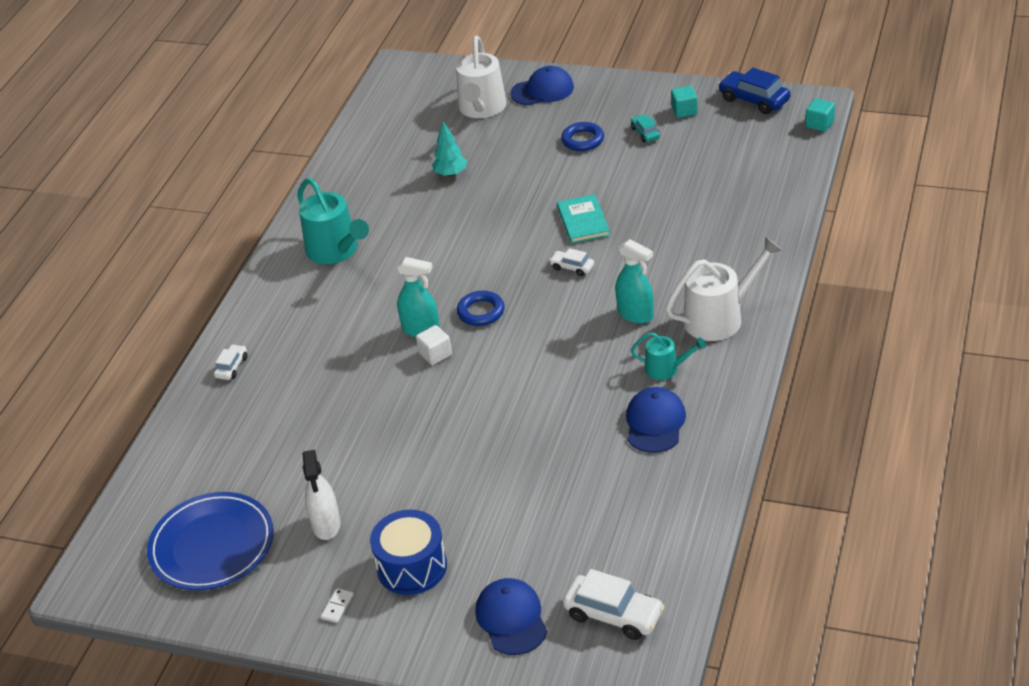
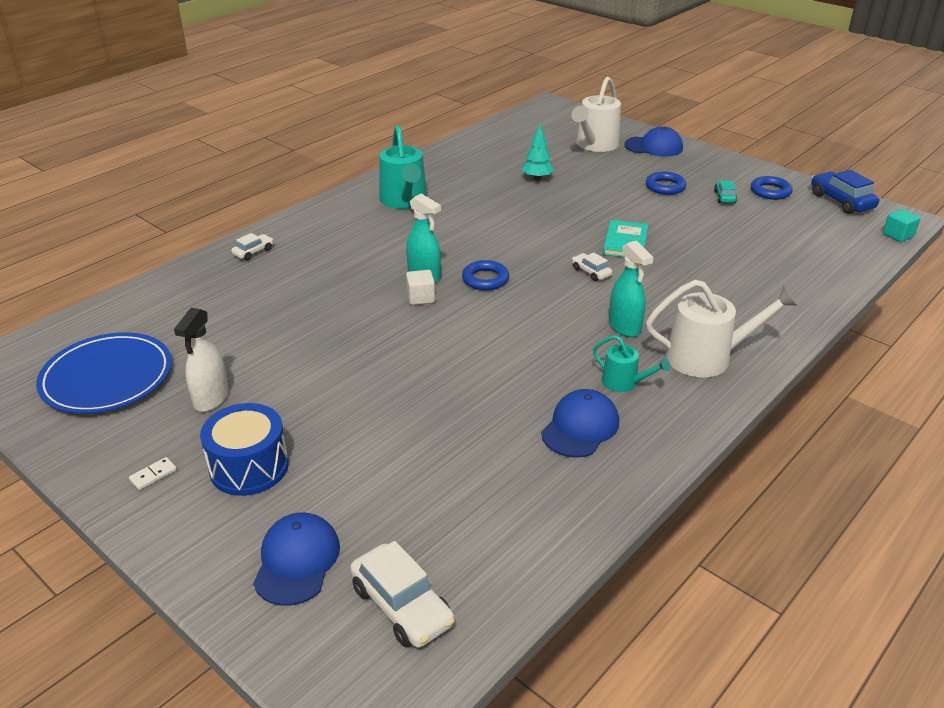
camera: 20 degrees right, 5 degrees down
(684, 111) = (770, 191): turquoise cube -> blue ring

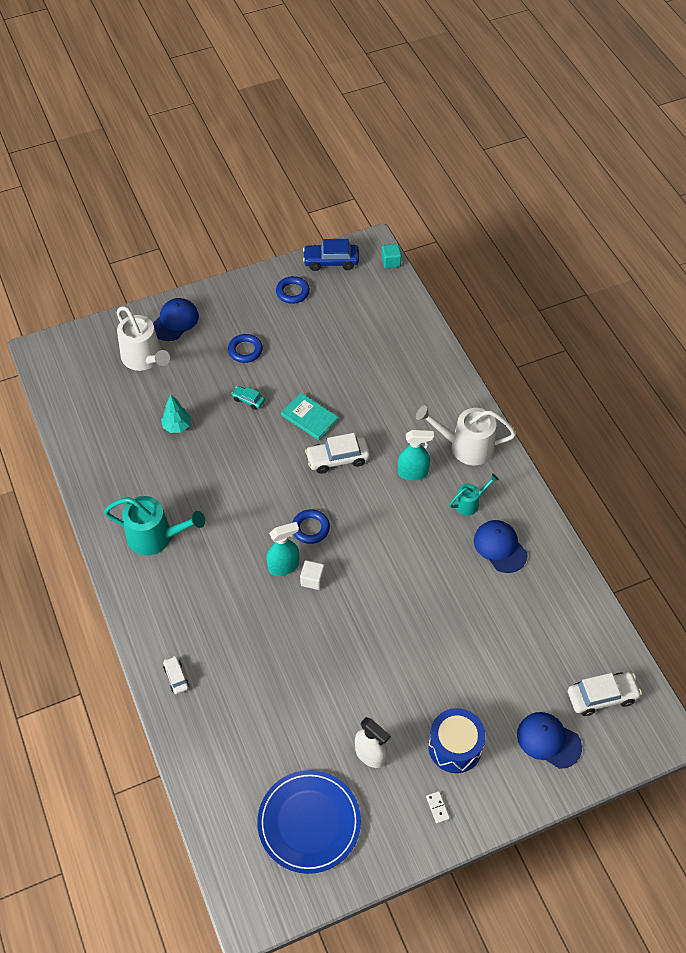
camera: 65 degrees left, 20 degrees up
(591, 272) = (337, 459): white car -> white car, size x1.80
(706, 357) = (466, 446): white watering can -> white watering can turned 105 degrees counterclockwise
(724, 197) = (283, 323): turquoise car -> turquoise car (248, 400)

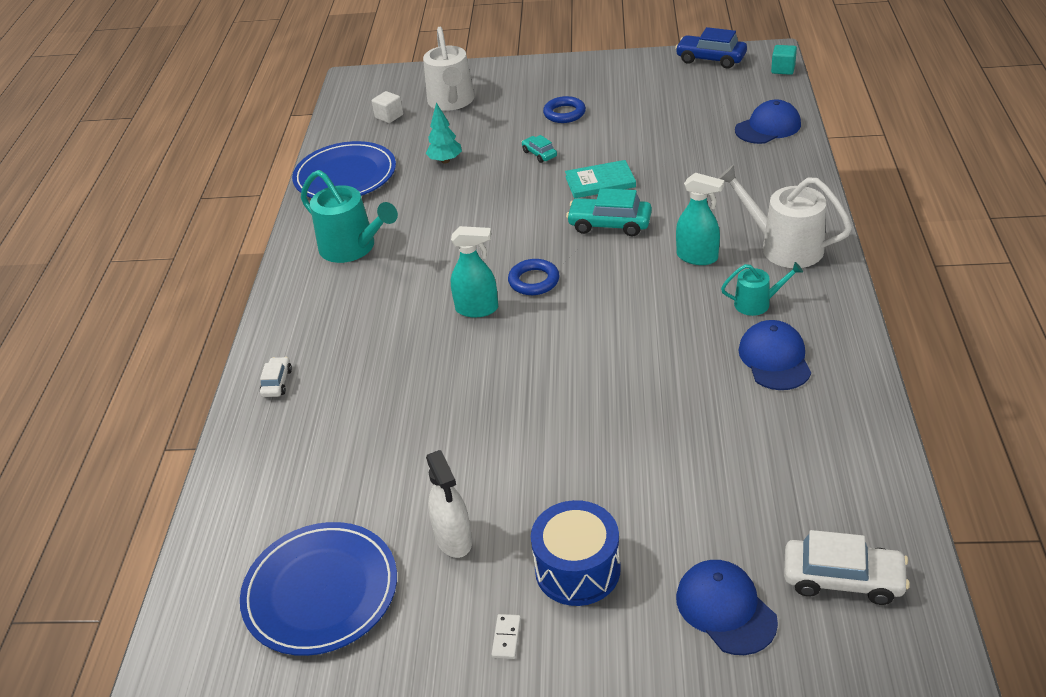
camera: 30 degrees right, 15 degrees down
(103, 464) = (345, 176): none -> blue plate
(175, 321) = (505, 79): blue cap -> blue cap (768, 127)
(292, 292) = (650, 76): blue ring -> none
(309, 417) = (600, 182): turquoise book -> turquoise book turned 75 degrees counterclockwise
(312, 580) = (503, 330): white cube -> white cube (389, 116)
(337, 459) = (609, 224): white car -> turquoise car

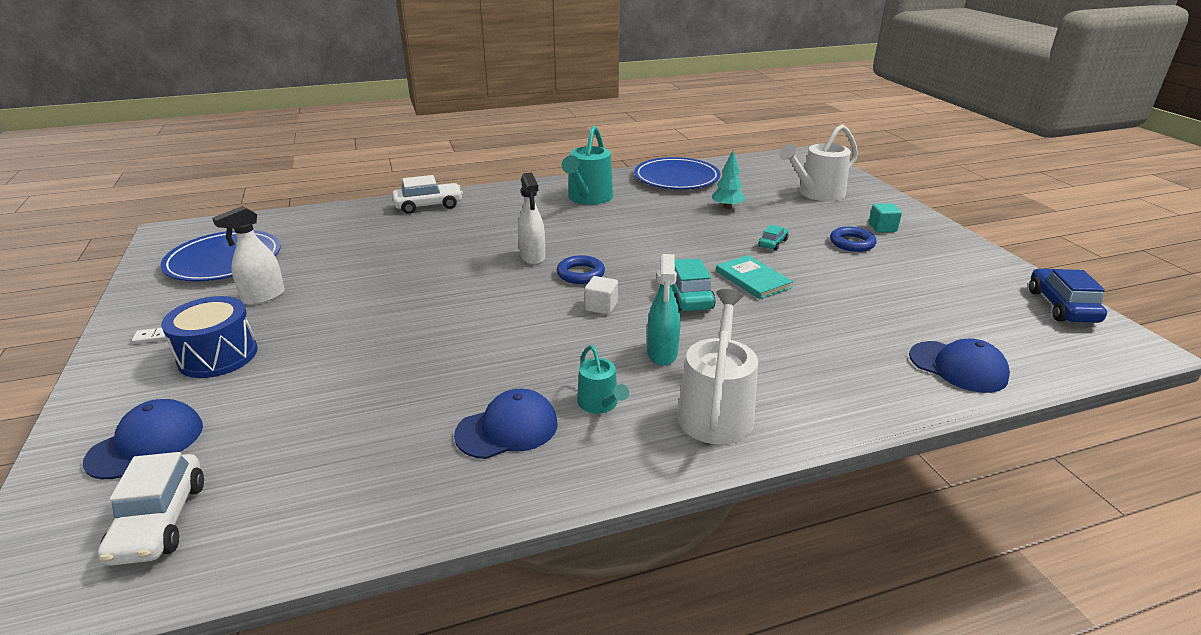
camera: 65 degrees right, 10 degrees down
(277, 382) = (428, 206): white car -> white car, size x1.80
(389, 116) = (770, 176): white cube -> white cube (601, 306)
(477, 309) = (532, 257): turquoise spray bottle -> white spray bottle
(783, 69) = (1109, 361): turquoise cube -> turquoise cube (882, 228)

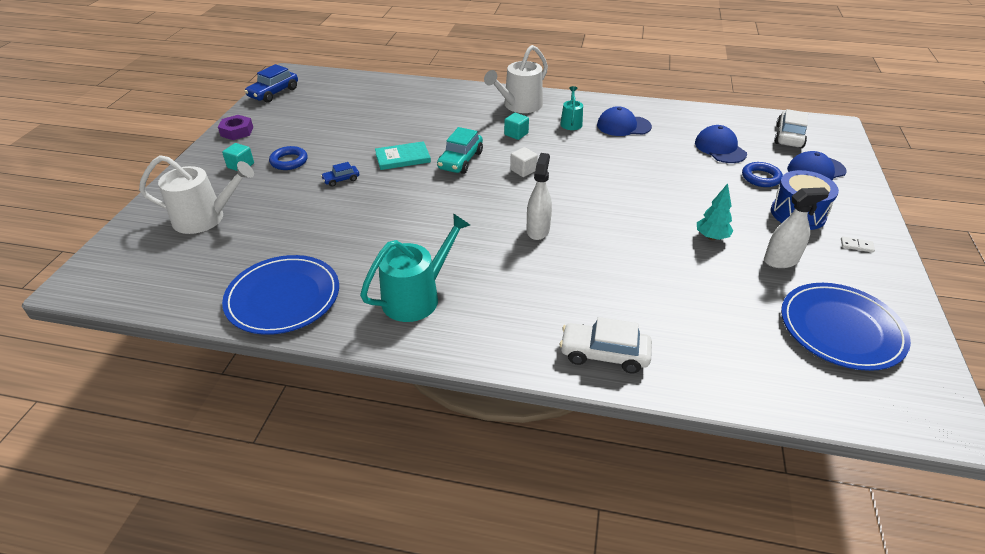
camera: 150 degrees left, 10 degrees up
(580, 274) = (513, 200): blue ring -> blue ring (761, 178)
(662, 353) = (516, 134): turquoise spray bottle -> turquoise cube
(727, 207) = (309, 230): turquoise tree -> turquoise tree (711, 237)
(753, 279) = (402, 157): turquoise book -> turquoise book turned 75 degrees clockwise
(773, 243) = (341, 180): turquoise car -> blue car
(958, 367) = (384, 89): blue cap -> blue cap (720, 148)
(967, 252) = (237, 131): none -> purple nut

